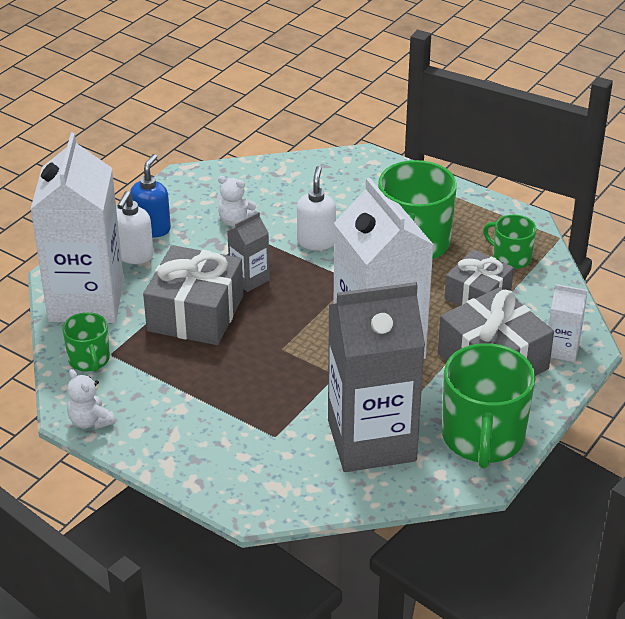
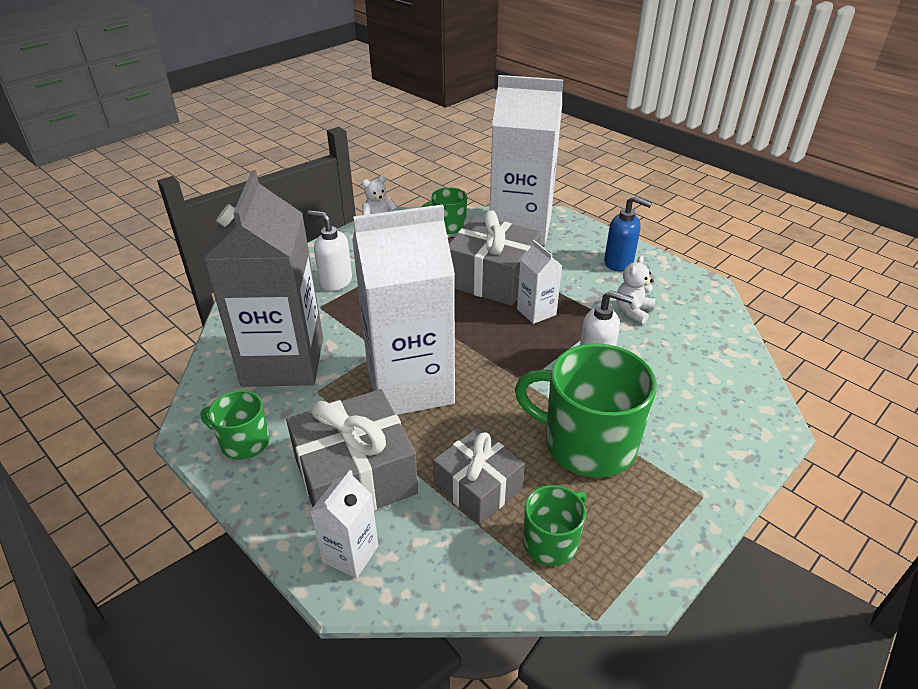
camera: 100 degrees right, 0 degrees up
(134, 255) = (579, 251): white soap dispenser -> white soap dispenser (335, 281)
(249, 279) = (536, 312): grey carton -> white carton
(483, 438) = (244, 442): green mug -> green mug, size x0.53

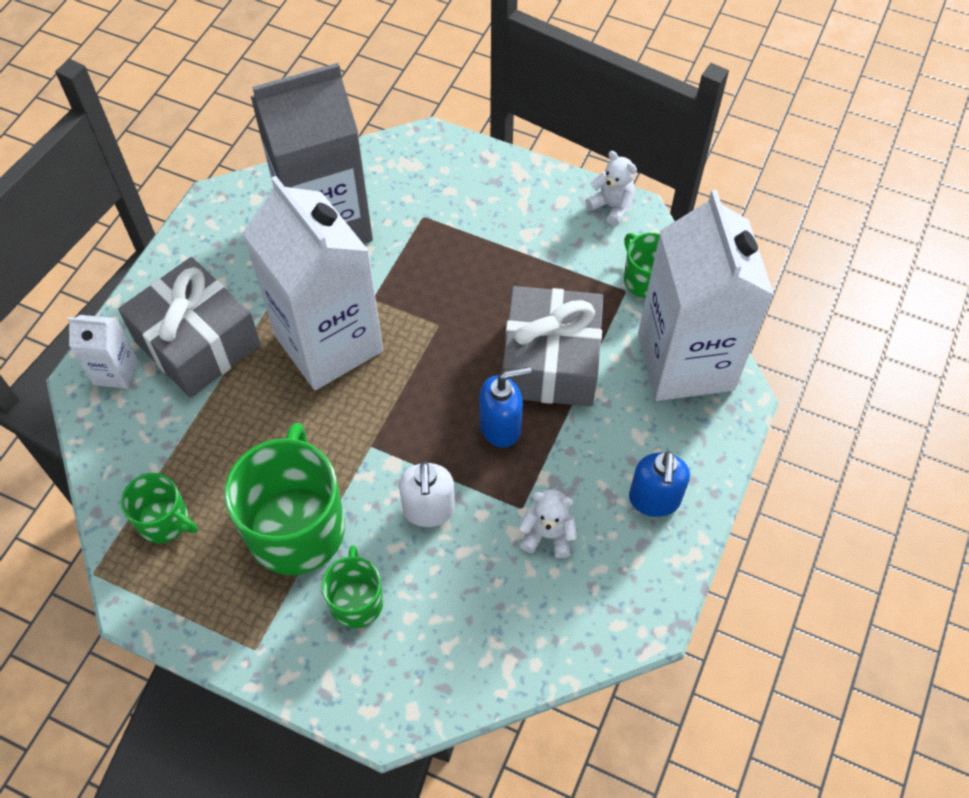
camera: 70 degrees right, 20 degrees up
(244, 442) = (212, 243): green mug -> green mug (356, 601)
(335, 281) = (473, 211): white soap dispenser -> none
(478, 487) = (211, 444): grey gift -> none
(536, 312) = (501, 427): white carton -> blue soap dispenser

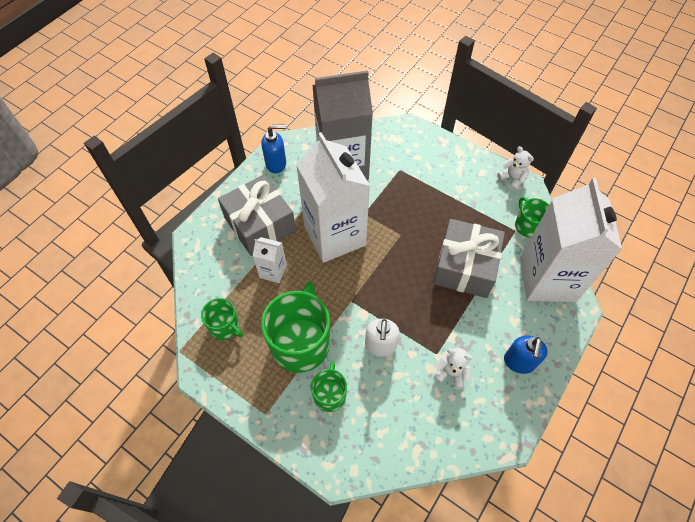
camera: 10 degrees right, 0 degrees up
(115, 371) = (211, 234): white carton -> white carton (273, 271)
(501, 427) = (430, 302): blue soap dispenser -> blue soap dispenser (276, 164)

